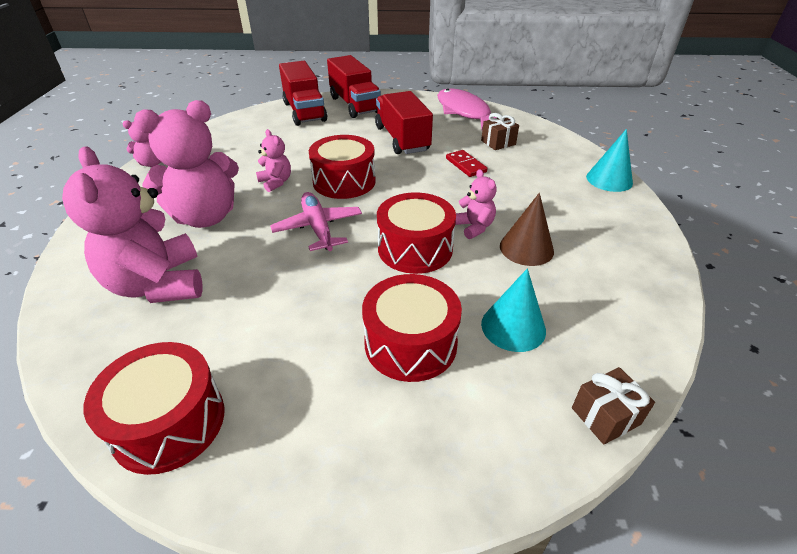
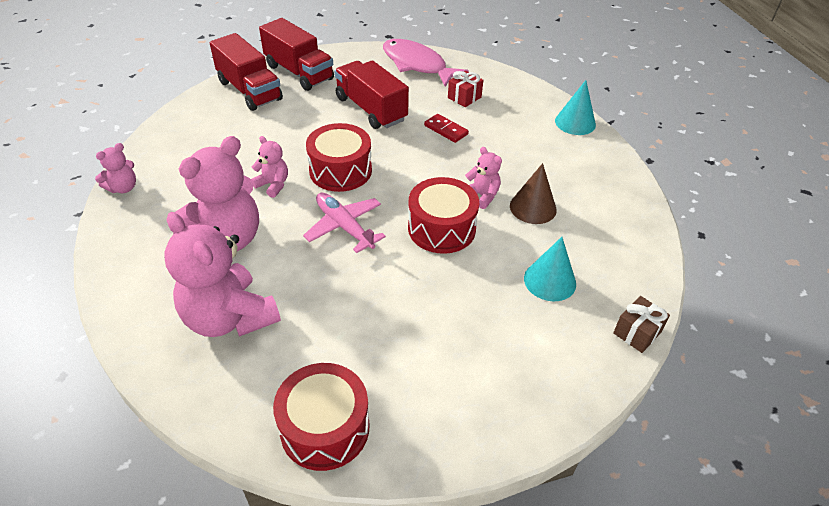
camera: 20 degrees left, 5 degrees up
(410, 343) = (479, 314): red drum -> none
(498, 142) = (464, 97): brown gift -> red gift

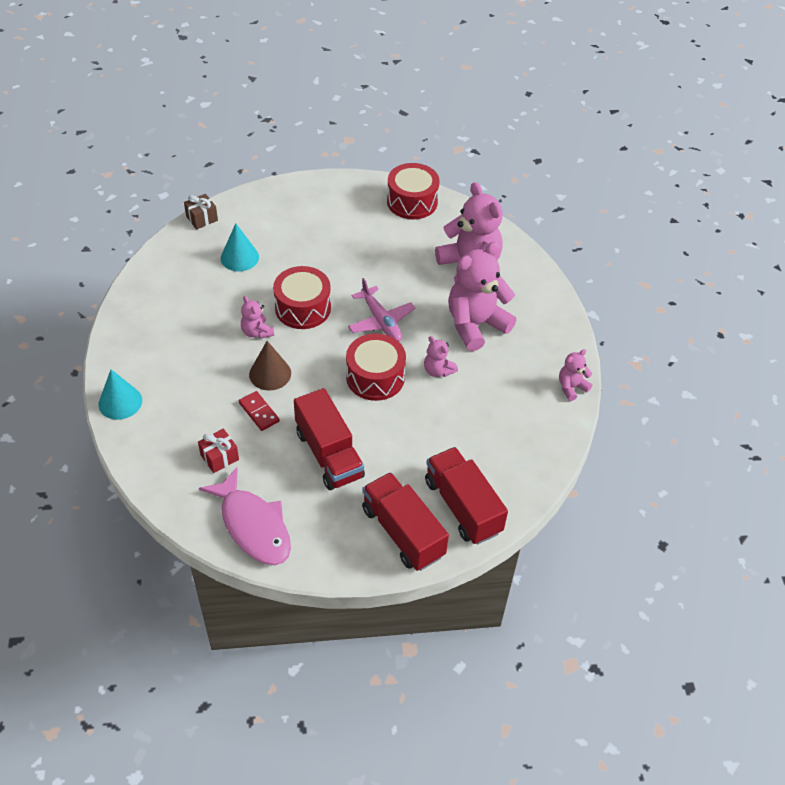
camera: 170 degrees left, 5 degrees up
(533, 207) = (219, 315): brown cone -> brown cone (270, 374)

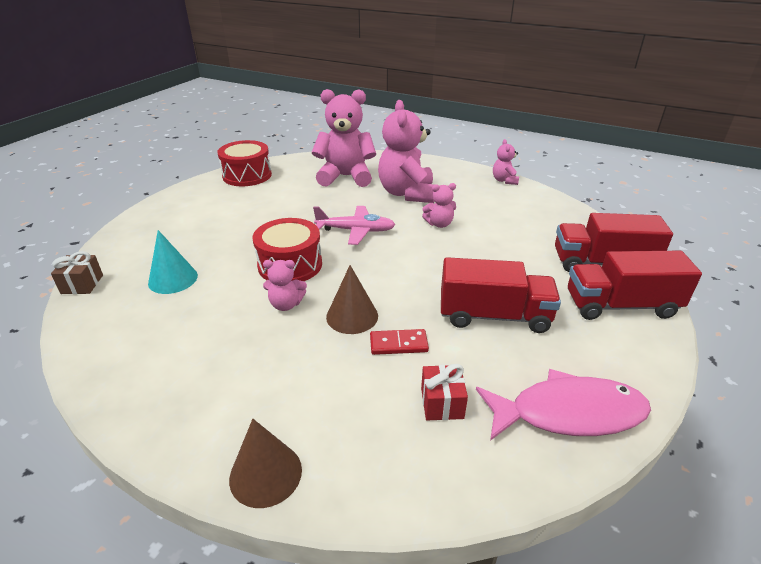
camera: 55 degrees left, 15 degrees down
(120, 402) = (265, 474): turquoise cone -> brown cone
(375, 377) = (418, 255): red drum -> none

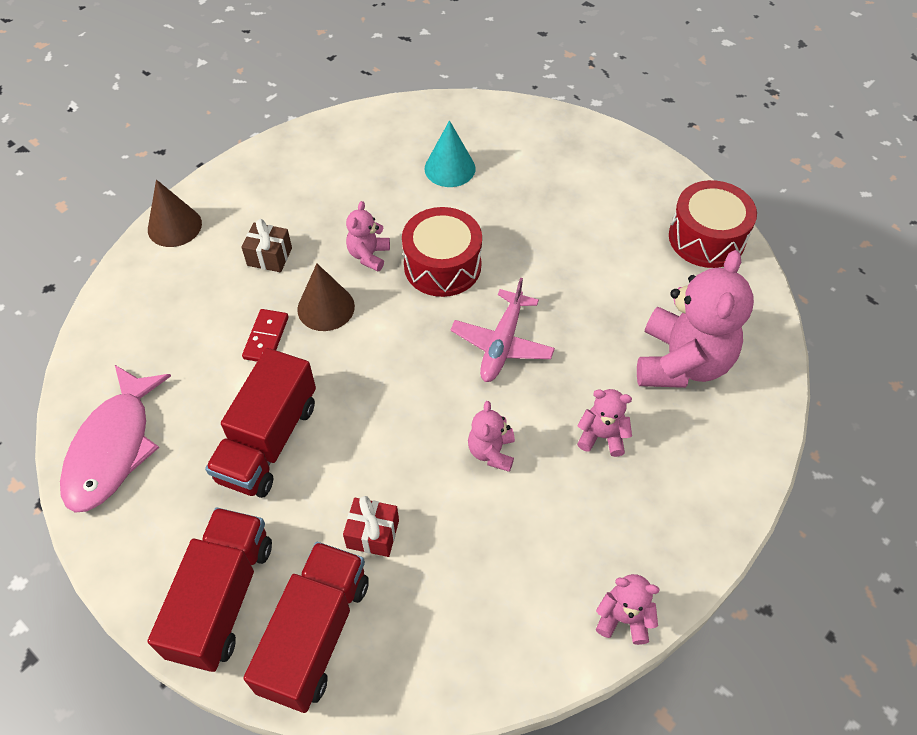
camera: 105 degrees right, 20 degrees up
(82, 284) = (464, 105): brown gift -> brown gift (269, 257)
(407, 193) = (602, 436): pink teddy bear -> pink teddy bear, size x0.48
(442, 403) = (177, 351): red gift -> red gift (373, 534)

